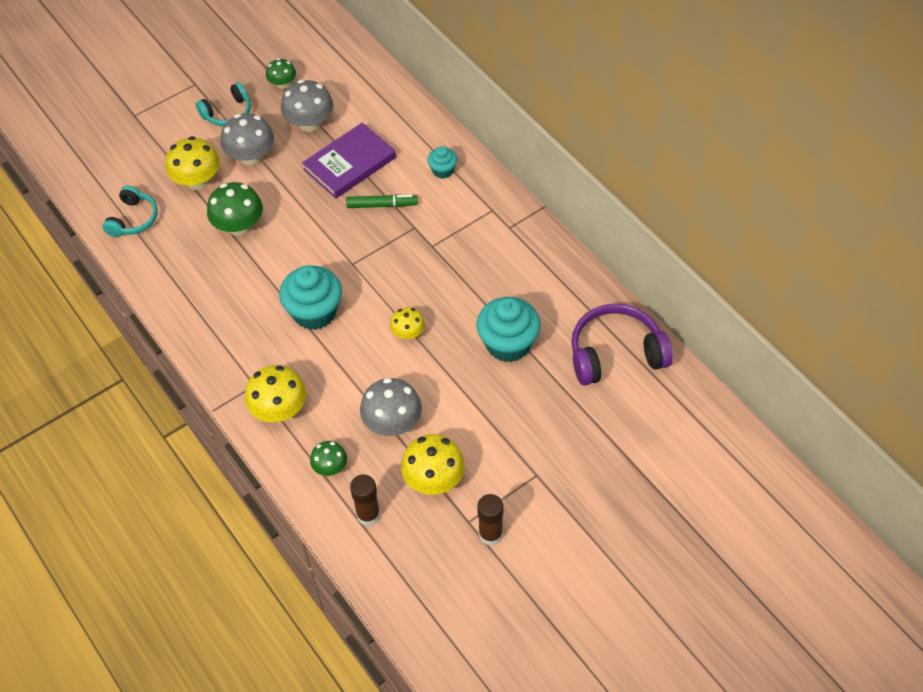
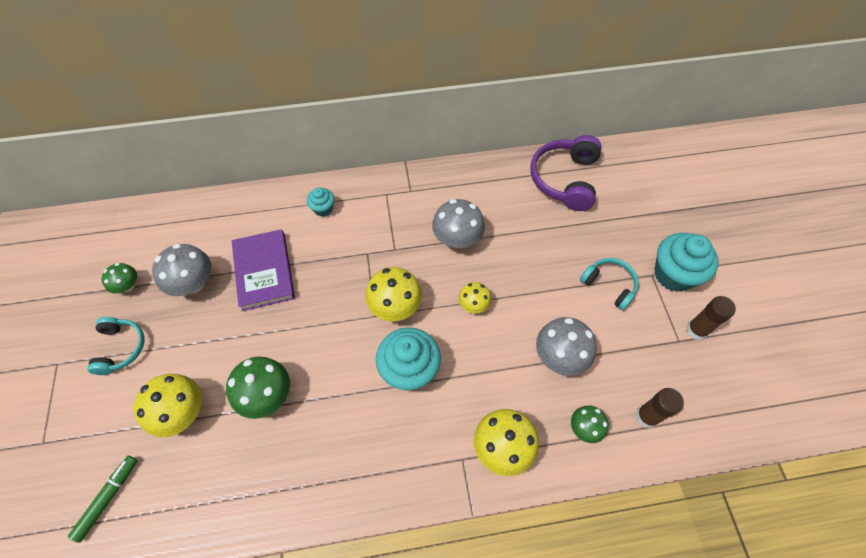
camera: 65 degrees left, 5 degrees up
(133, 219) = (181, 501): turquoise headphones -> turquoise headphones (609, 285)
(251, 156) = (191, 349): grey mushroom -> grey mushroom (457, 238)
(382, 205) = (327, 266): green marker -> green marker (108, 498)
(434, 479) = (629, 349): yellow mushroom -> yellow mushroom (395, 306)
(508, 344) = (522, 240): turquoise cupcake -> turquoise cupcake (673, 274)

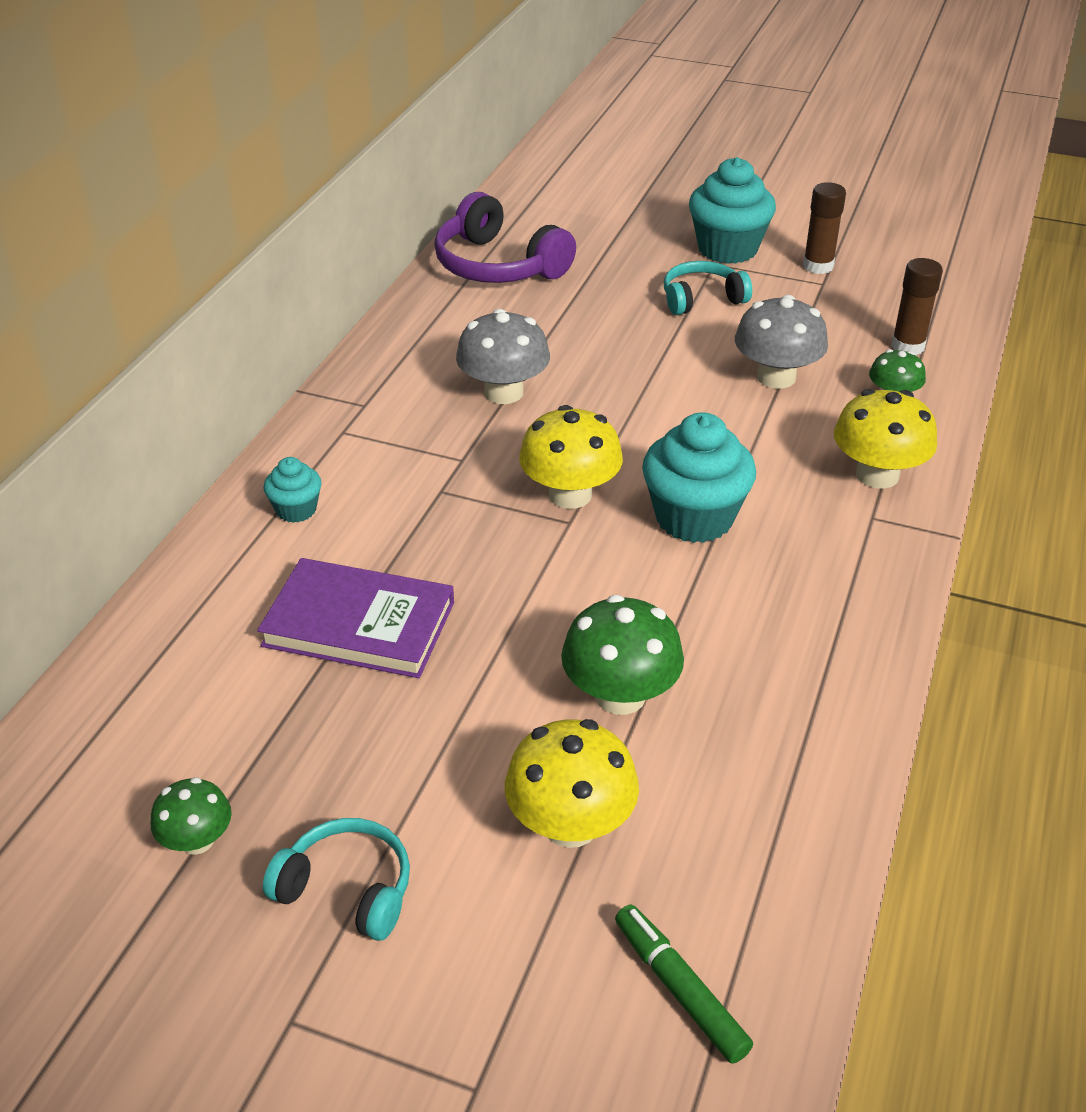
camera: 60 degrees left, 20 degrees down
(193, 283) = (291, 731): grey mushroom -> none
(473, 305) = (634, 419): yellow mushroom -> none

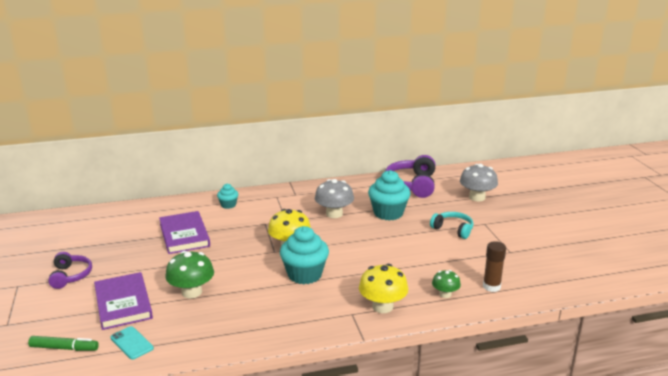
camera: 55 degrees right, 15 degrees down
(197, 840) = (74, 246): green mushroom -> none
(347, 889) = (70, 276): turquoise headphones -> purple headphones
(570, 824) = (123, 303): yellow mushroom -> purple book
(680, 989) = (64, 348): green marker -> green marker turned 75 degrees clockwise
(727, 249) = (500, 222): turquoise cupcake -> turquoise cupcake (388, 213)
(746, 857) = (131, 343): none -> turquoise phone
(776, 377) = (420, 263): grey mushroom -> grey mushroom (477, 197)
(818, 266) = (522, 246): brown glue stick -> none

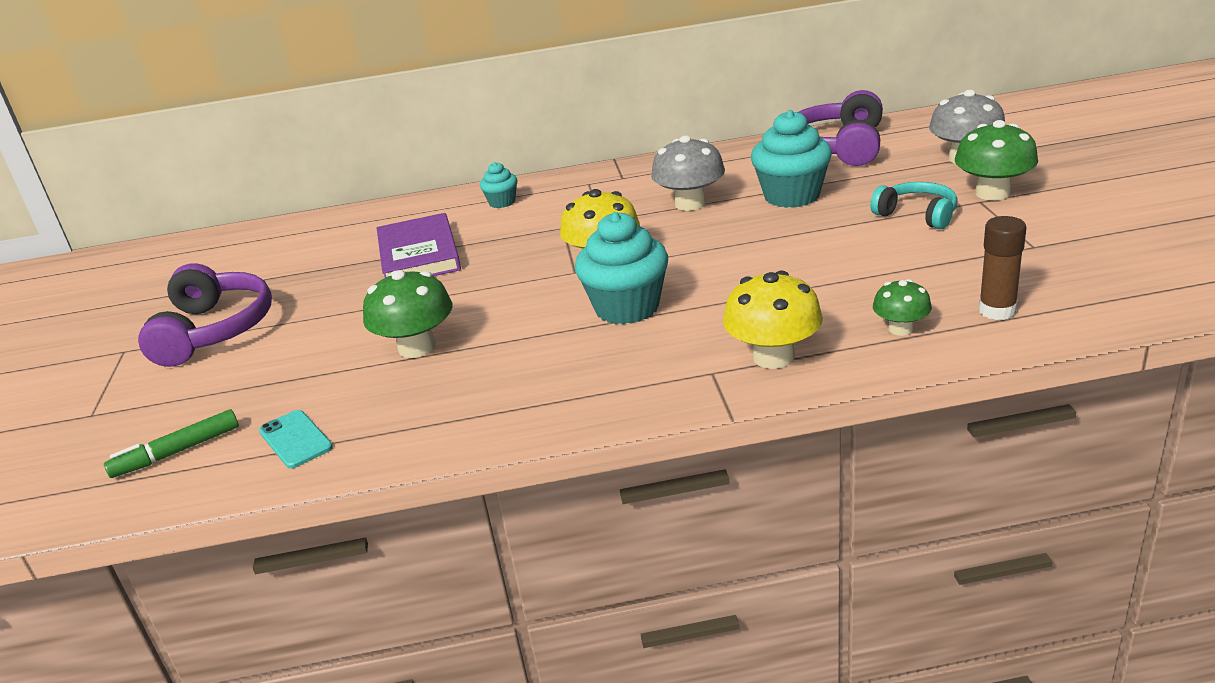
camera: 10 degrees right, 5 degrees up
(64, 348) = (177, 452): green marker -> green marker turned 135 degrees clockwise
(70, 276) = (214, 330): purple headphones -> purple headphones, size x1.63
(123, 303) = (293, 372): purple book -> none
(490, 219) = (992, 193): none -> green mushroom

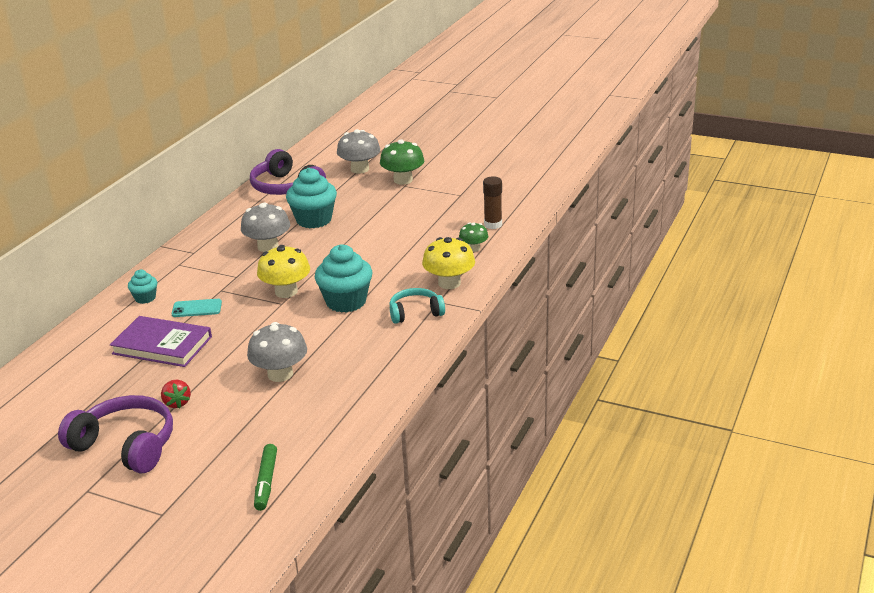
camera: 60 degrees left, 0 degrees up
(295, 439) = (316, 436): turquoise phone -> turquoise phone (197, 308)
(311, 317) = (177, 403): none -> red strawberry
(417, 347) = (280, 374): green mushroom -> grey mushroom
(917, 215) = (390, 203): turquoise headphones -> turquoise headphones (415, 313)

